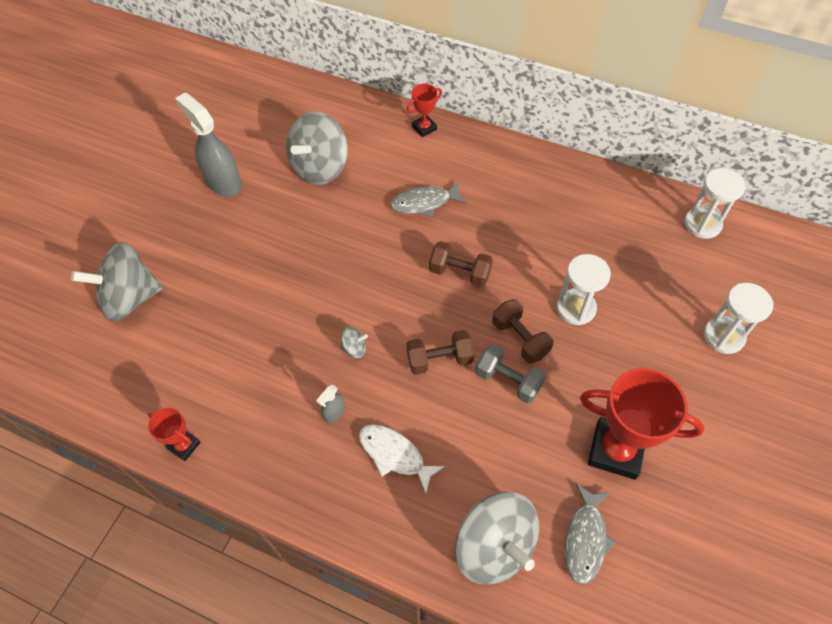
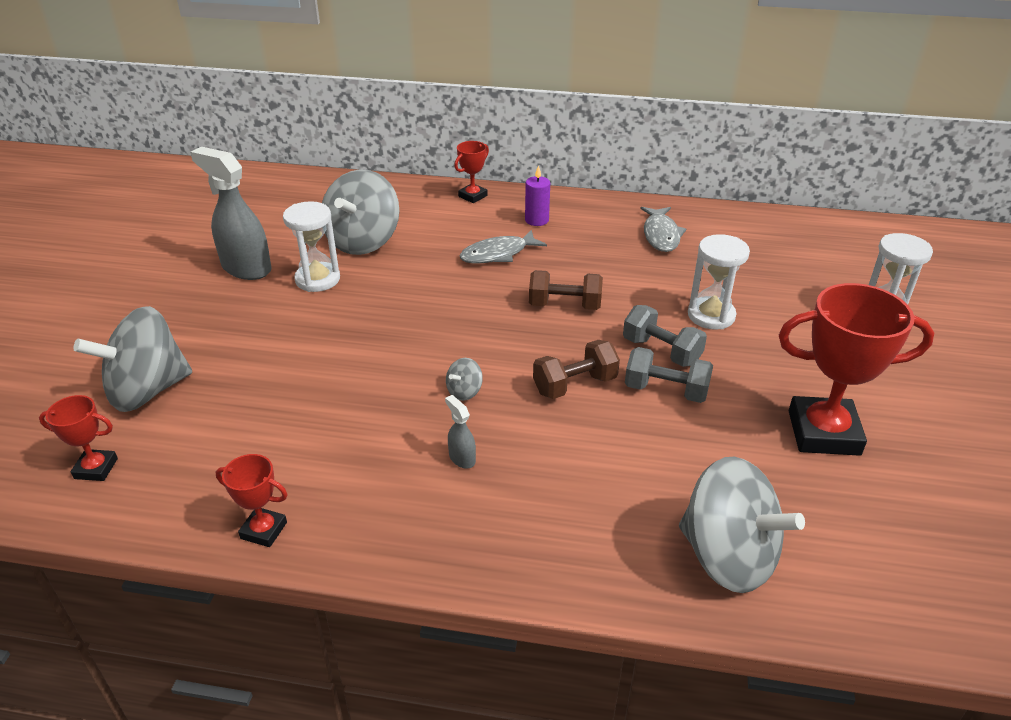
camera: 15 degrees left, 20 degrees down
(85, 365) = (96, 468): none -> red trophy
(334, 412) = (462, 458): grey spray bottle -> grey spray bottle turned 120 degrees clockwise
(354, 348) = (464, 392): grey spinning top -> grey spinning top turned 150 degrees clockwise
(395, 455) = (558, 487): white fish -> none
(469, 168) = (536, 220): none -> purple candle
(520, 339) = (661, 351): brown dumbbell -> grey dumbbell
(585, 539) = (835, 525): grey fish -> grey fish (661, 235)
(702, 224) = (807, 231): white hourglass -> white hourglass (317, 279)

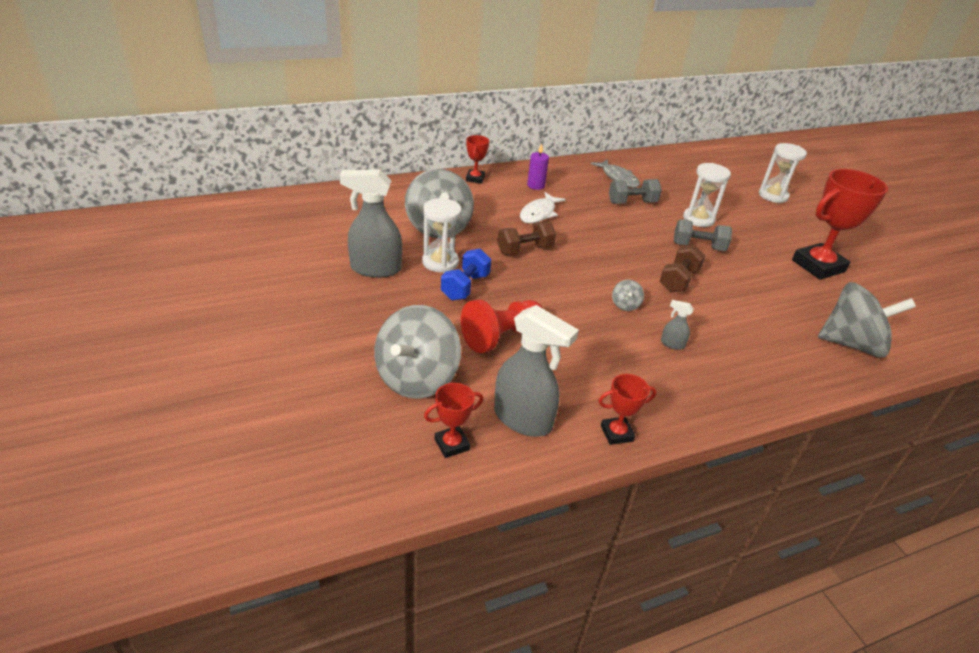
camera: 35 degrees left, 0 degrees up
(190, 473) = (523, 419): none -> grey spray bottle
(279, 379) = (501, 336): none -> red pawn
(310, 313) = (465, 287): none -> blue dumbbell
(498, 254) = (539, 213): grey fish -> white fish
(564, 305) = (617, 235): brown dumbbell -> brown dumbbell (525, 250)
(666, 390) = (726, 268): grey dumbbell -> grey dumbbell (632, 202)

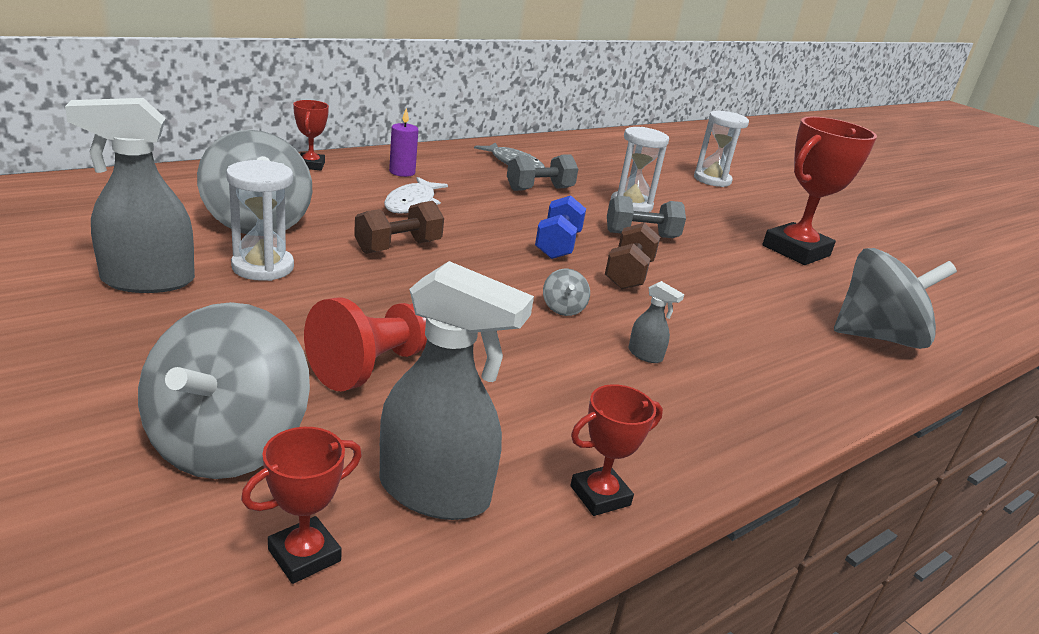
camera: 15 degrees left, 10 degrees down
(465, 287) = (308, 298): blue dumbbell -> blue dumbbell (558, 245)
(672, 344) = (645, 355): grey spray bottle -> grey spray bottle turned 150 degrees counterclockwise

